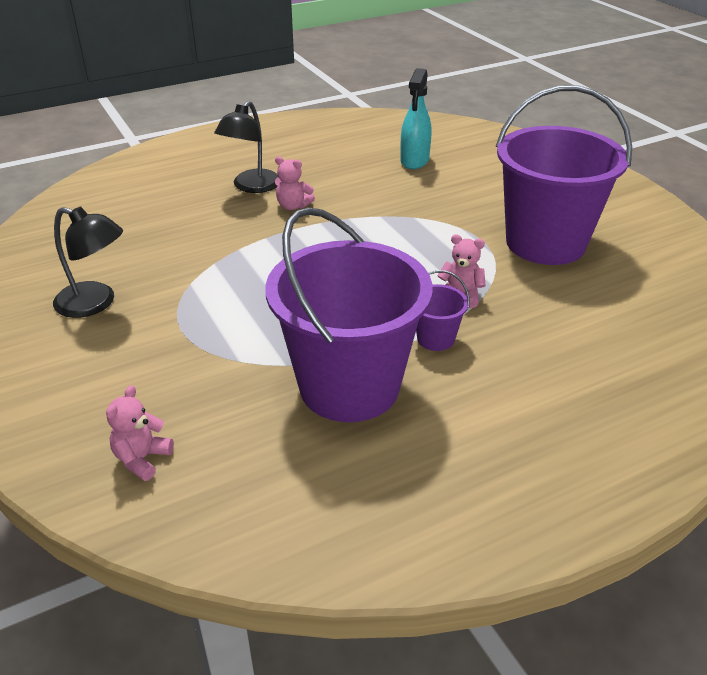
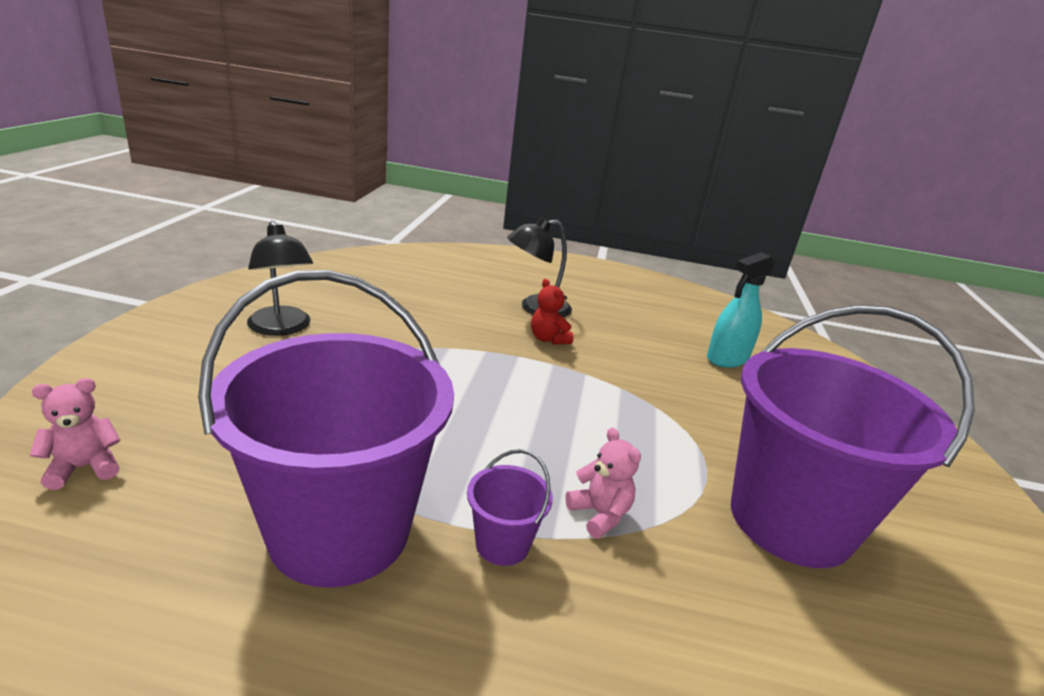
camera: 35 degrees right, 10 degrees down
(293, 206) = (548, 339): pink teddy bear -> red teddy bear

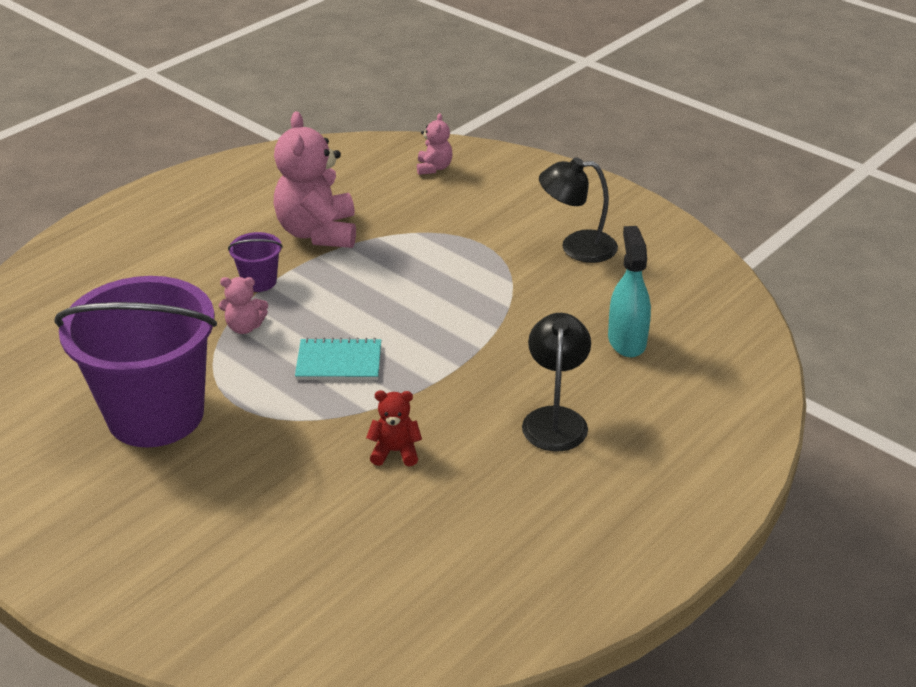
camera: 125 degrees right, 10 degrees up
(340, 531) = (318, 233): purple bucket -> pink teddy bear
(548, 339) = (480, 399): red teddy bear -> red teddy bear (395, 451)
(581, 421) = (339, 362): none -> turquoise notebook
(727, 359) = (359, 532): turquoise spray bottle -> turquoise spray bottle (626, 341)

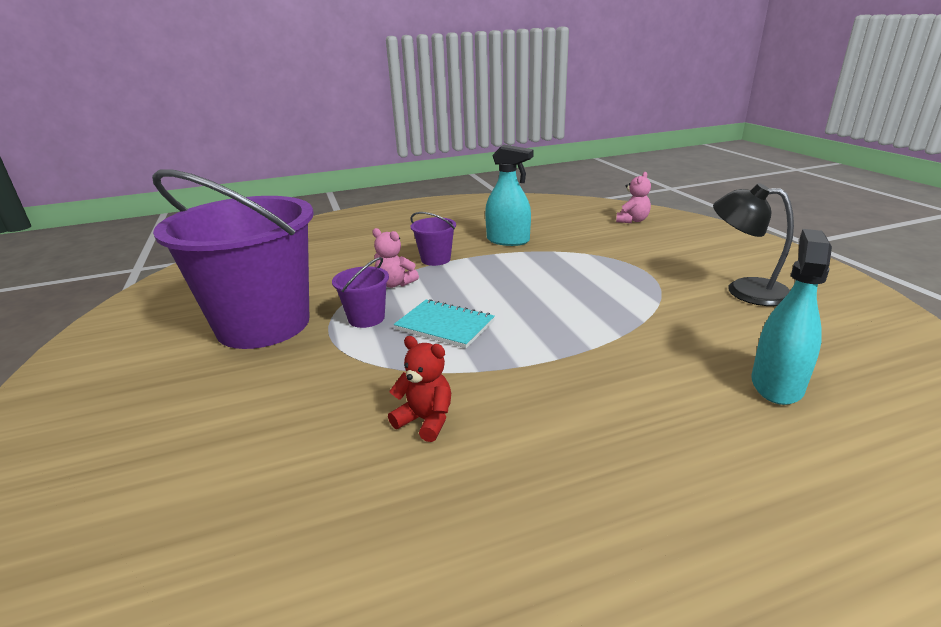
camera: 30 degrees right, 10 degrees down
(255, 376) = (366, 318): none -> purple bucket
(318, 233) = (508, 240): pink teddy bear -> turquoise spray bottle
(555, 419) = (639, 445): black lamp -> none

